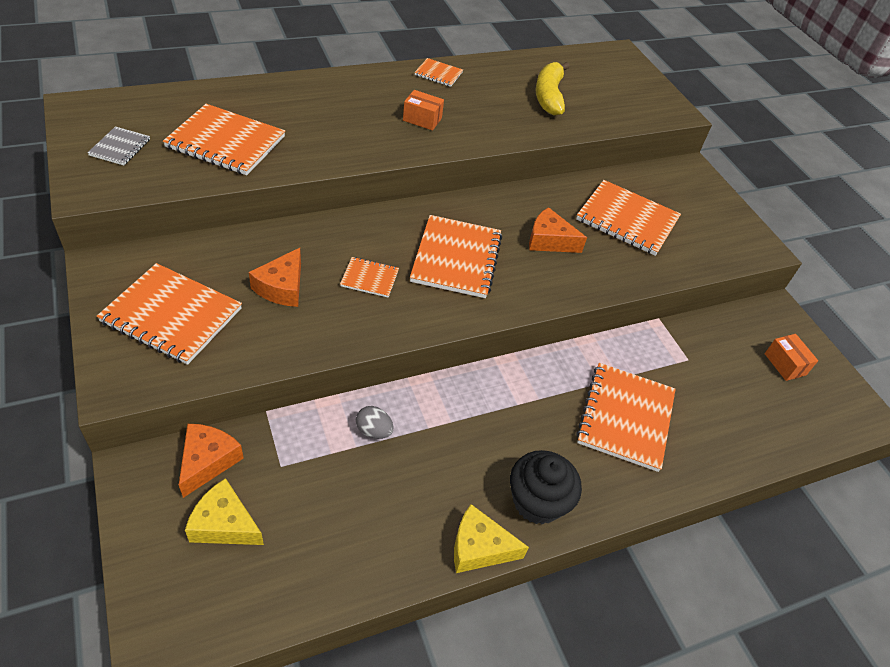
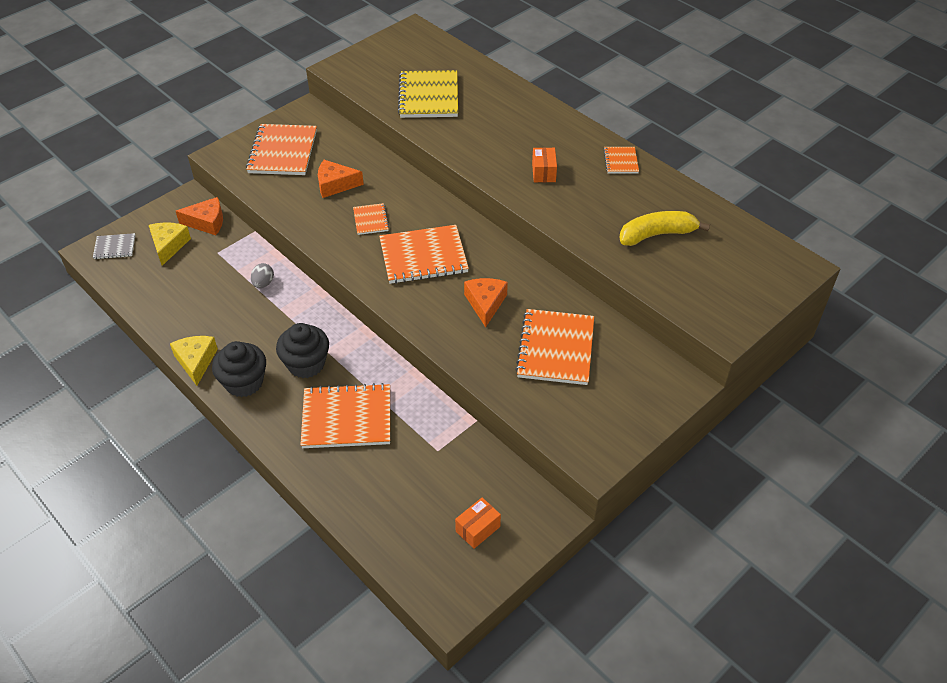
camera: 75 degrees right, 0 degrees up
(120, 147) = (387, 61): grey notebook -> grey notebook (115, 247)
(226, 142) = (428, 96): orange notebook -> yellow notebook
(532, 429) = (306, 364): none -> black cupcake

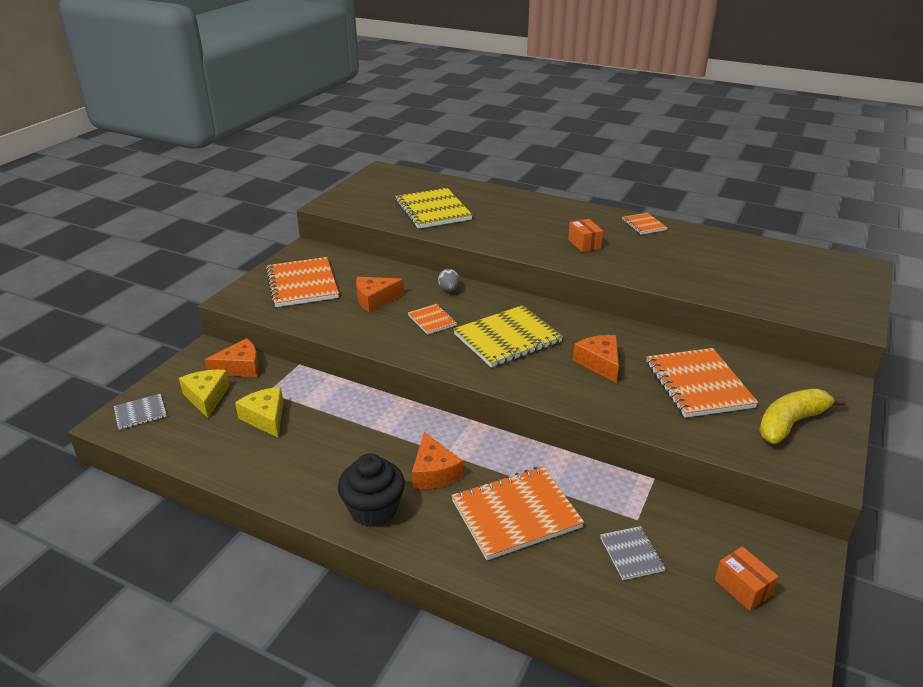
camera: 20 degrees left, 15 degrees down
(196, 361) = (302, 503): yellow cheese -> yellow cheese (265, 418)
(263, 283) = (337, 408): grey egg -> grey egg (449, 290)
(306, 364) = (434, 472): black cupcake -> orange cheese
(413, 477) = (631, 554): none -> grey notebook
(423, 256) = (507, 338): orange notebook -> yellow notebook
(478, 529) = (742, 587): orange box -> orange box turned 60 degrees counterclockwise
(657, 234) = (724, 268): yellow banana -> yellow banana (790, 423)

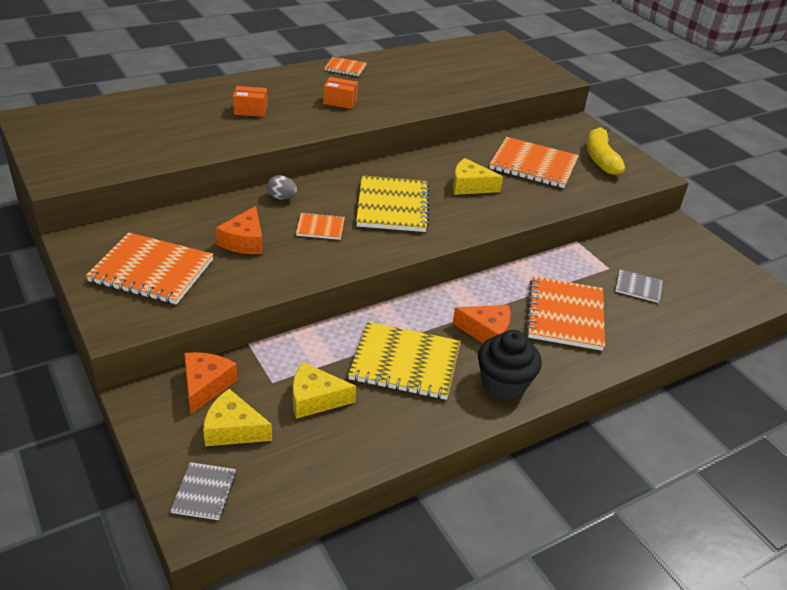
camera: 60 degrees left, 5 degrees up
(432, 210) = (171, 132): yellow notebook -> yellow notebook (405, 363)
(599, 363) = (470, 186): orange cheese -> yellow cheese
(742, 587) = (692, 263): orange box -> orange box (250, 110)

